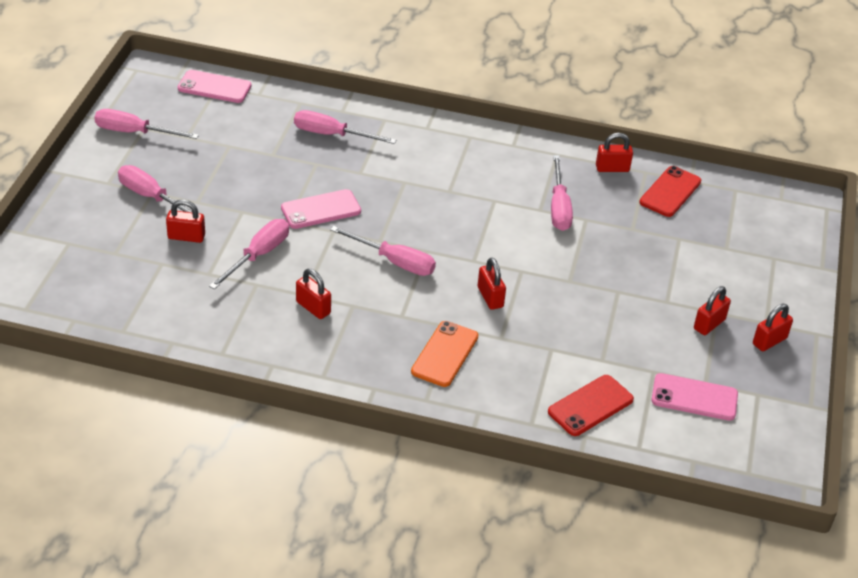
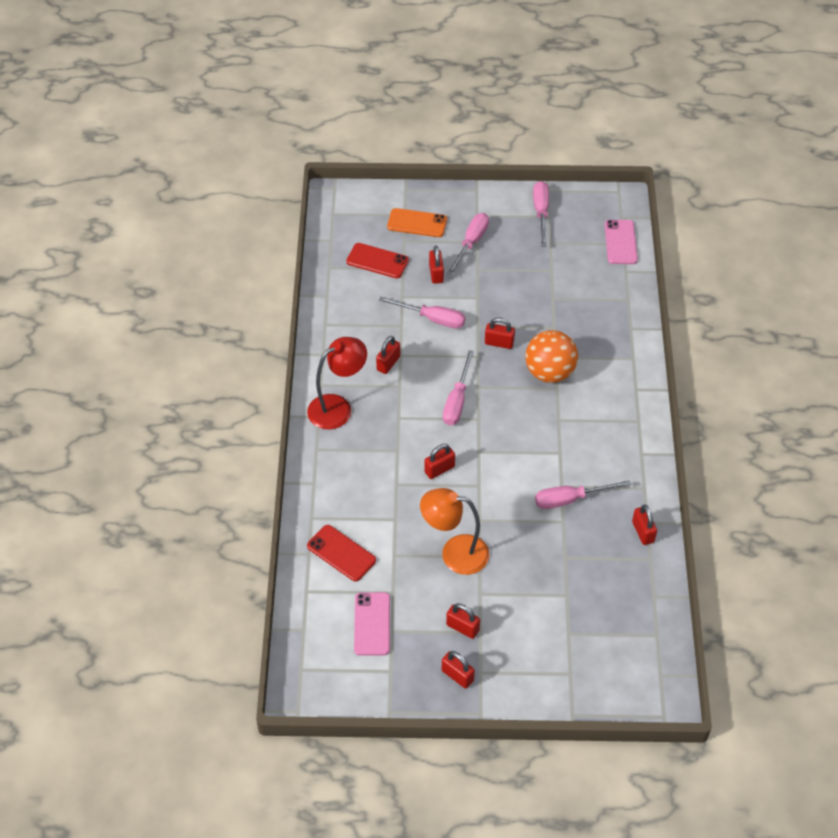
camera: 80 degrees right, 10 degrees up
(321, 210) = (499, 343): pink phone -> red padlock
(332, 135) = (595, 328): pink screwdriver -> none
(366, 367) = (338, 407): none -> red lamp
(380, 182) = (549, 372): none -> orange ball
(444, 354) = (366, 451): orange phone -> orange phone (417, 223)
(610, 309) = (454, 553): none -> orange lamp
(670, 192) = (629, 581): red phone -> red phone (377, 261)

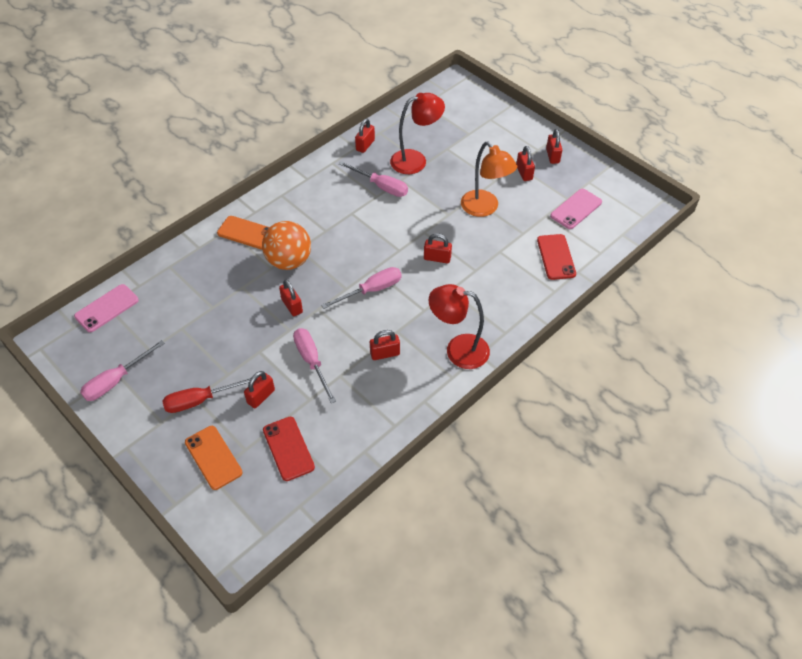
camera: 135 degrees left, 0 degrees up
(471, 243) = (201, 400): pink screwdriver -> red screwdriver
(577, 555) = (416, 160): none -> red lamp
(614, 367) = (247, 233): none -> orange phone

